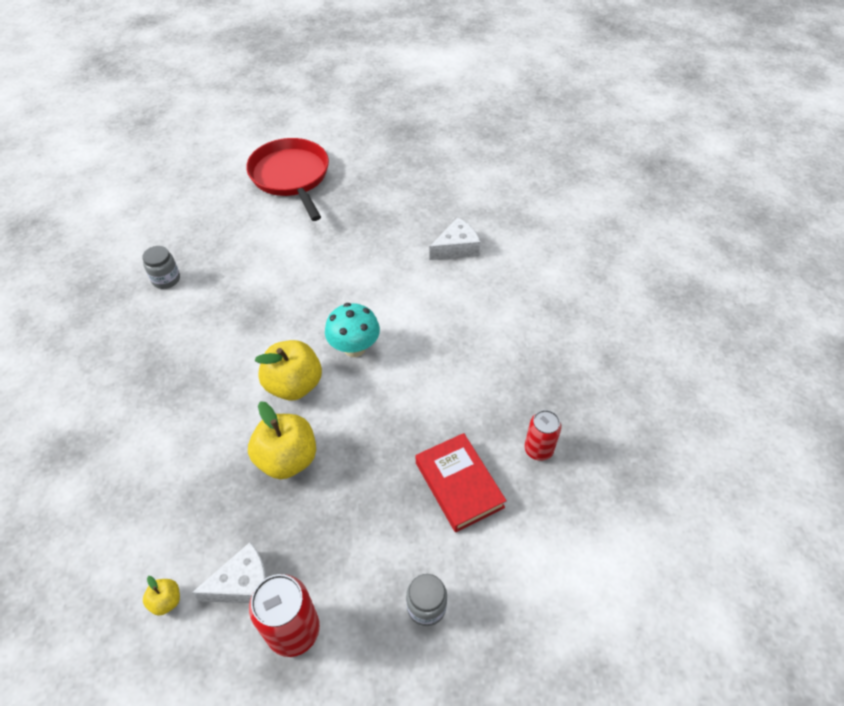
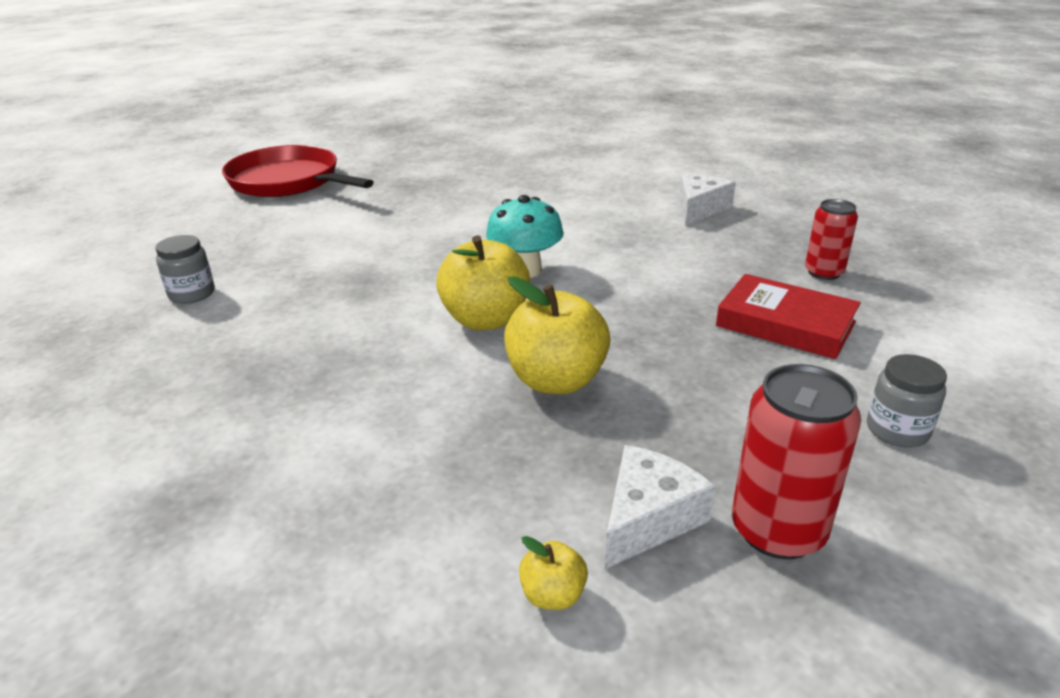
camera: 30 degrees left, 20 degrees down
(456, 248) = (548, 179): white cheese -> white cheese (699, 209)

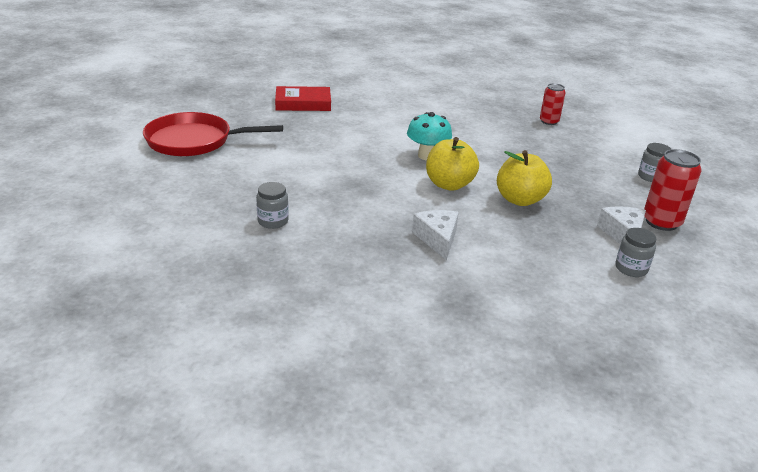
camera: 40 degrees left, 0 degrees up
(553, 595) = (631, 268): yellow apple -> grey jar
(699, 209) = (456, 102): white cheese -> white cheese (437, 239)
(785, 324) = (566, 148): red book -> red book (303, 103)

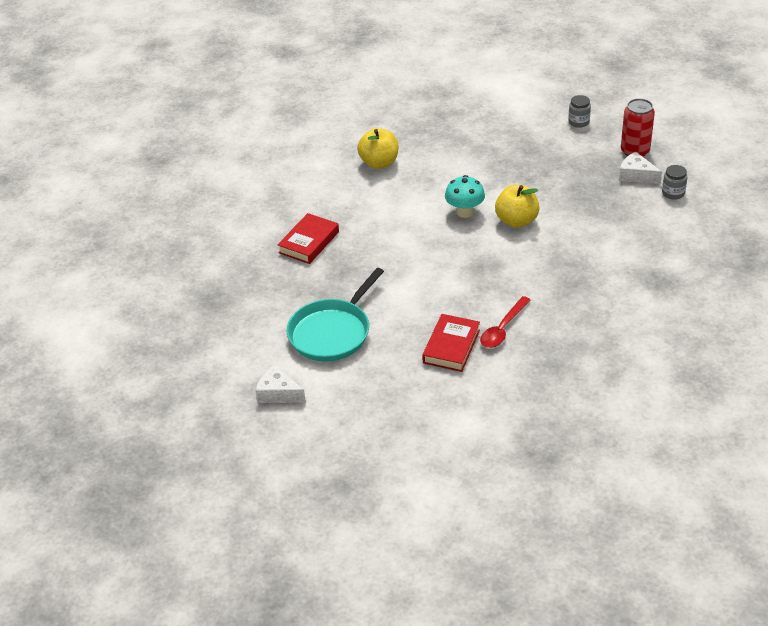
camera: 50 degrees left, 10 degrees up
(193, 141) = (332, 332): red pan -> turquoise pan
(221, 200) = (451, 346): none -> red book
(273, 221) = (503, 329): grey jar -> red spoon
(437, 239) = (583, 259): white cheese -> white cheese (278, 393)
(520, 200) = (562, 197): yellow apple -> yellow apple (379, 163)
(549, 121) = (460, 123): red can -> none

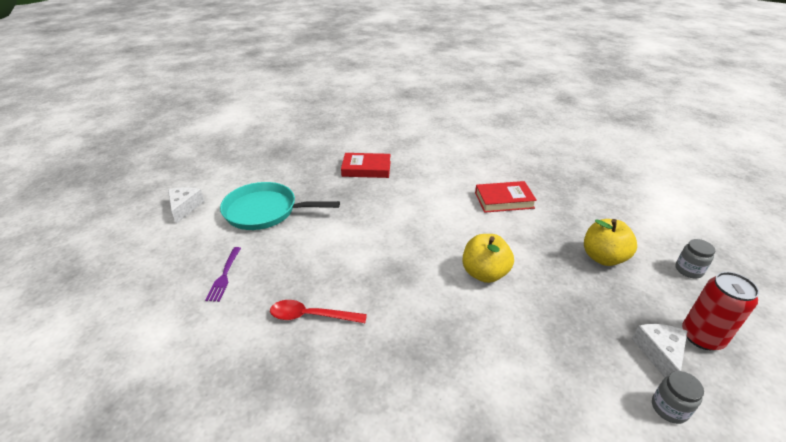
camera: 60 degrees right, 5 degrees down
(379, 163) = (488, 170): yellow apple -> yellow apple (603, 257)
(418, 374) = (224, 276): none -> purple fork
(451, 346) = (270, 286): red book -> red book (504, 200)
(465, 212) = (467, 235): turquoise mushroom -> none

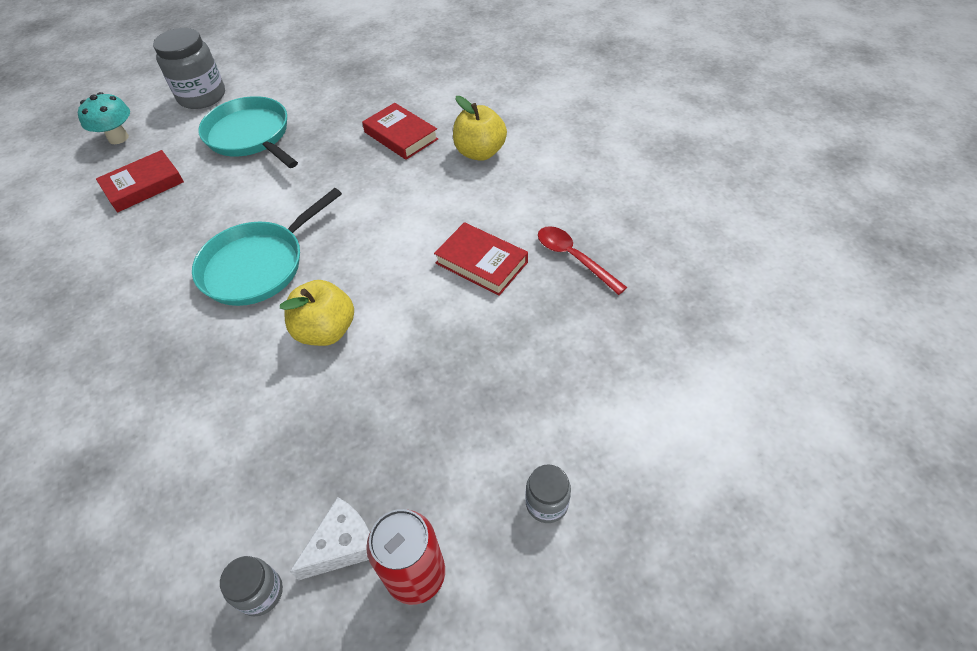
camera: 45 degrees right, 15 degrees up
(148, 261) = (118, 138): none -> turquoise mushroom
(185, 207) = (202, 96): white cheese -> grey jar
(224, 276) = (143, 185): purple fork -> red book
(311, 316) = (146, 266): red spoon -> red spoon (574, 258)
(390, 269) = (258, 265): none -> turquoise pan
(603, 257) = (472, 408): yellow apple -> yellow apple (480, 152)

